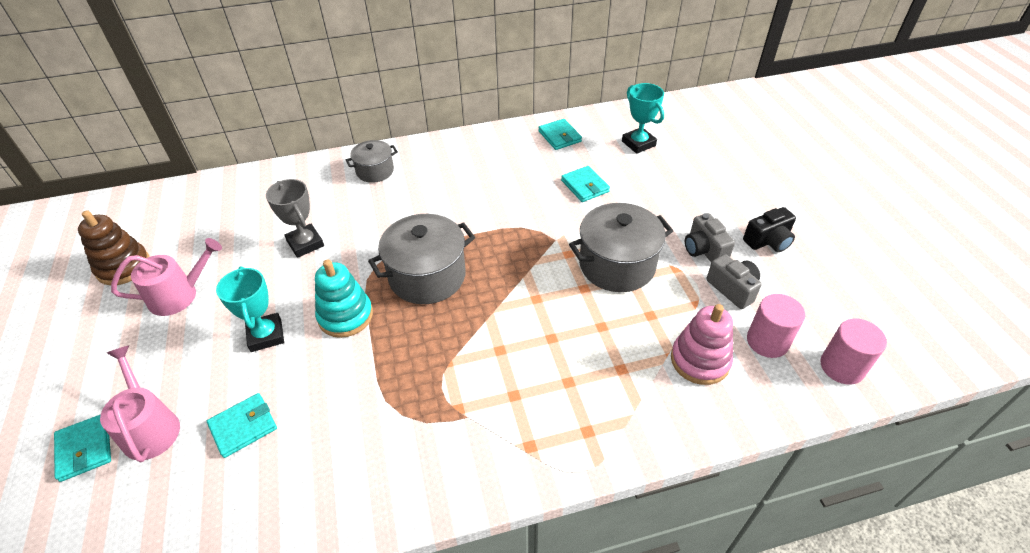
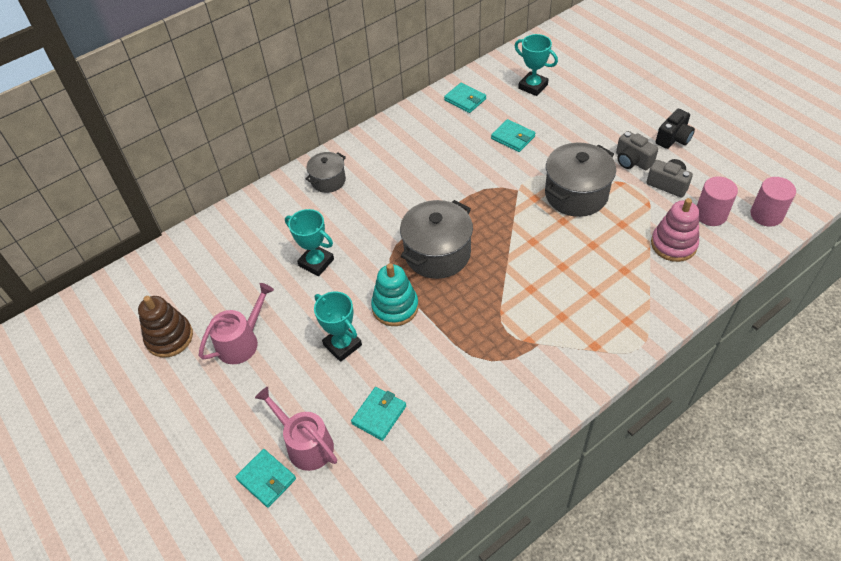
camera: 20 degrees left, 5 degrees up
(305, 243) = (316, 262): grey trophy -> turquoise trophy

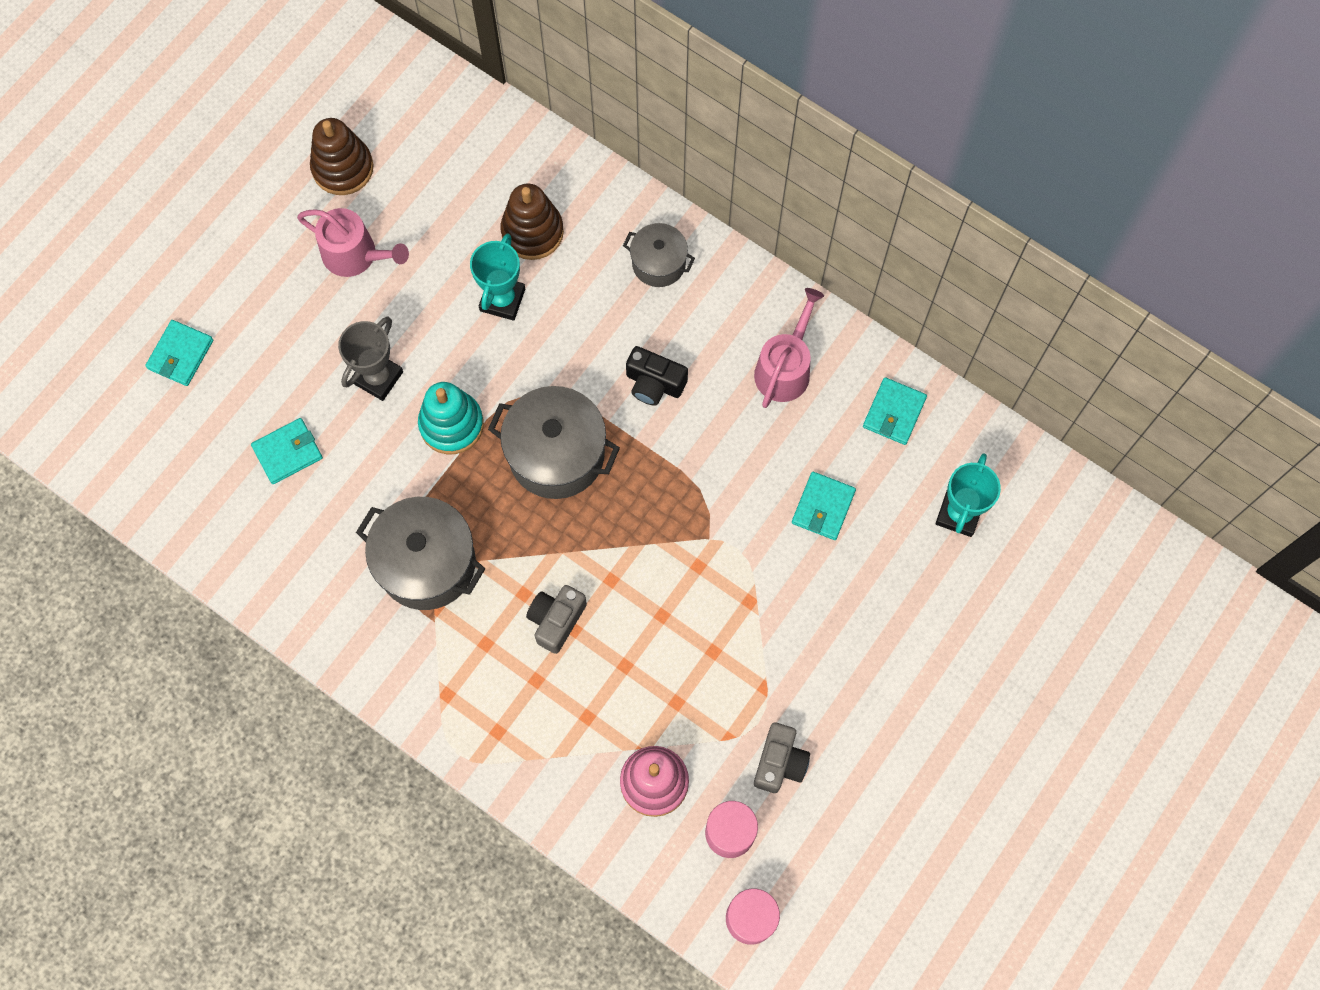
camera: 70 degrees right, 20 degrees up
(275, 238) = (532, 232): none -> brown stacking toy
(306, 444) = (232, 382): pink watering can -> pink watering can (785, 368)
(342, 345) = (377, 377): turquoise trophy -> grey trophy
(379, 415) = (288, 452): turquoise wallet -> turquoise wallet turned 45 degrees counterclockwise
(576, 194) = (722, 626): grey pot -> grey pot (427, 563)
(632, 161) = (818, 701): grey camera -> grey camera (556, 620)
(673, 138) = (889, 761): black camera -> black camera (654, 383)

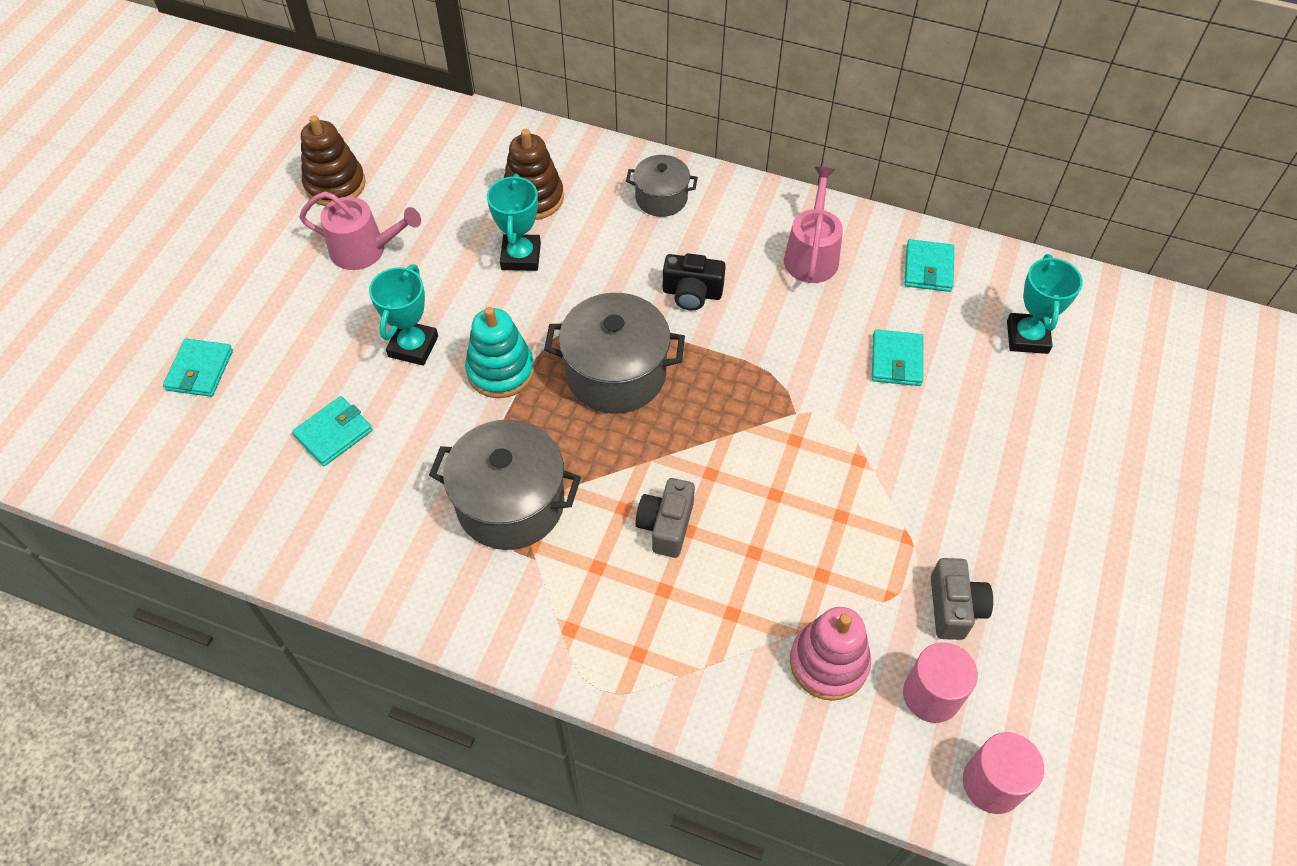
camera: 15 degrees left, 15 degrees down
(377, 377) = (413, 346): grey trophy -> turquoise trophy

